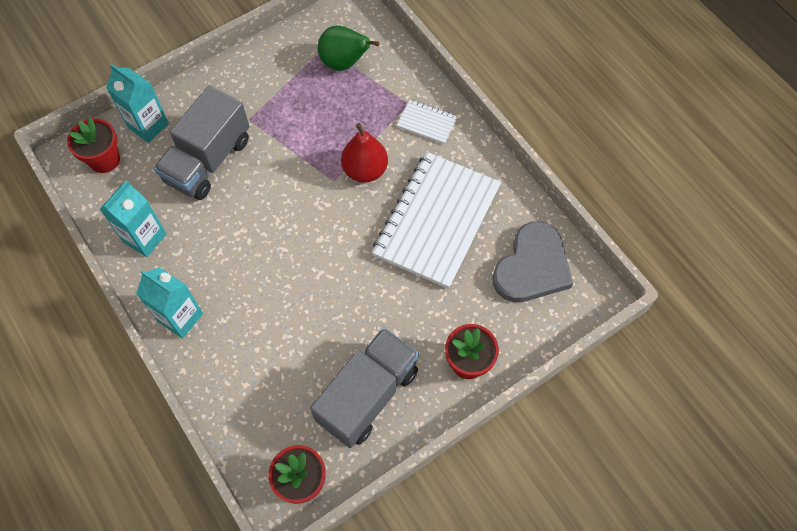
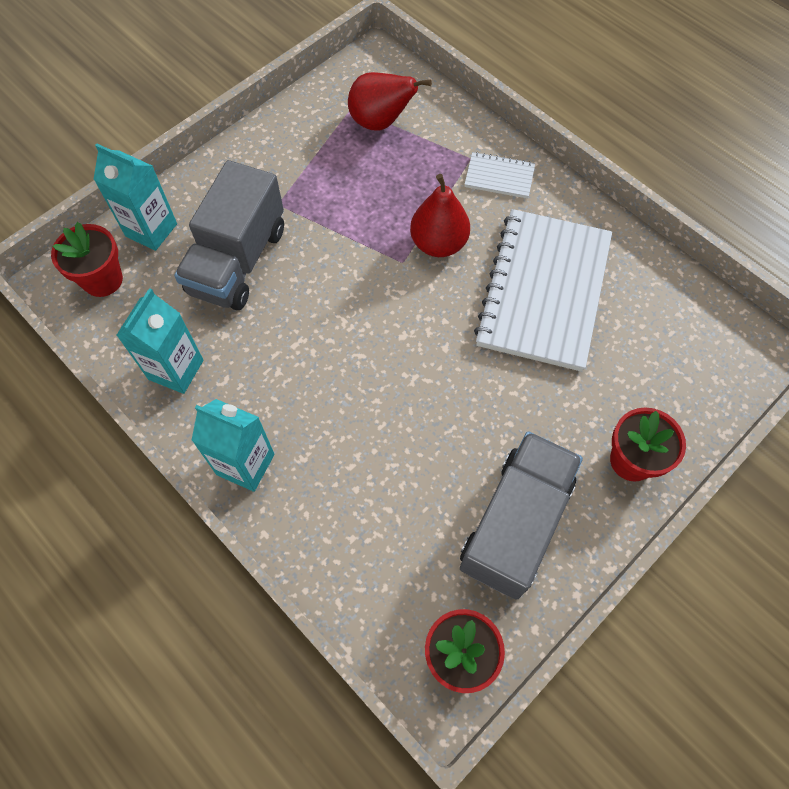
camera: 10 degrees left, 0 degrees up
(344, 63) = (380, 122): green pear -> red pear
(532, 267) = (676, 328): grey heart -> none

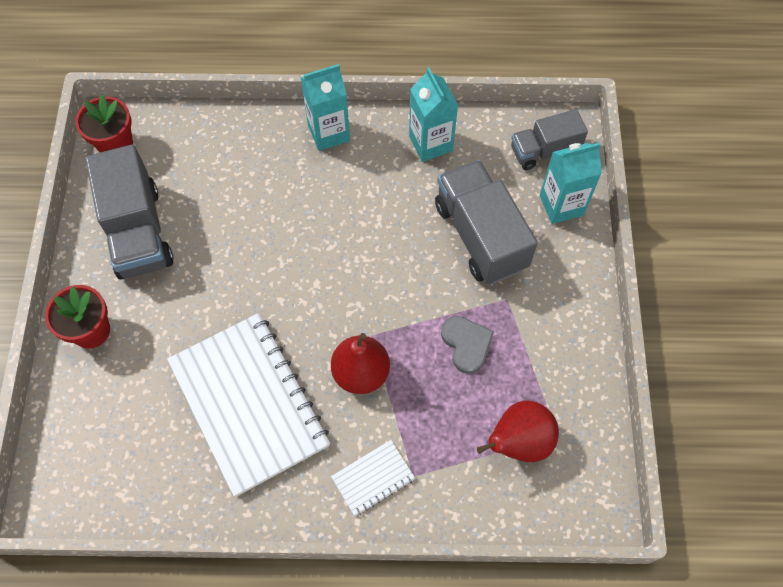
camera: 135 degrees right, 0 degrees up
(102, 280) = (544, 151): red flower pot -> grey truck
(342, 200) = (466, 344): none -> grey heart

